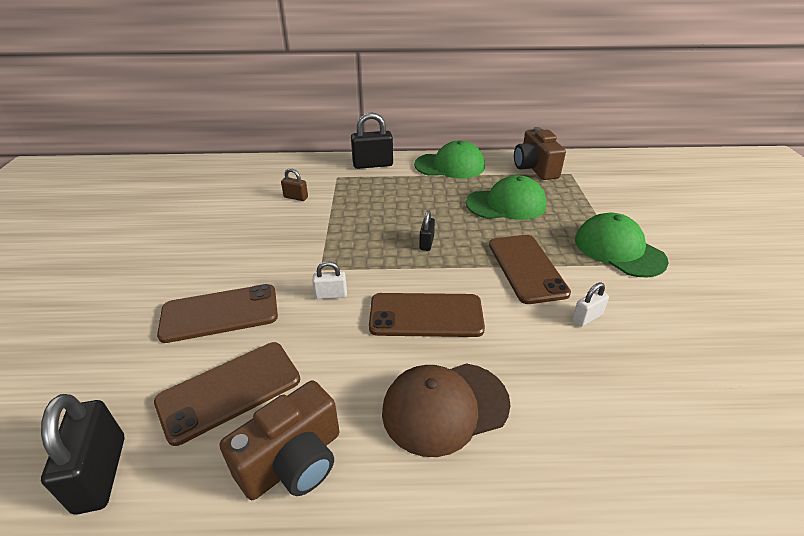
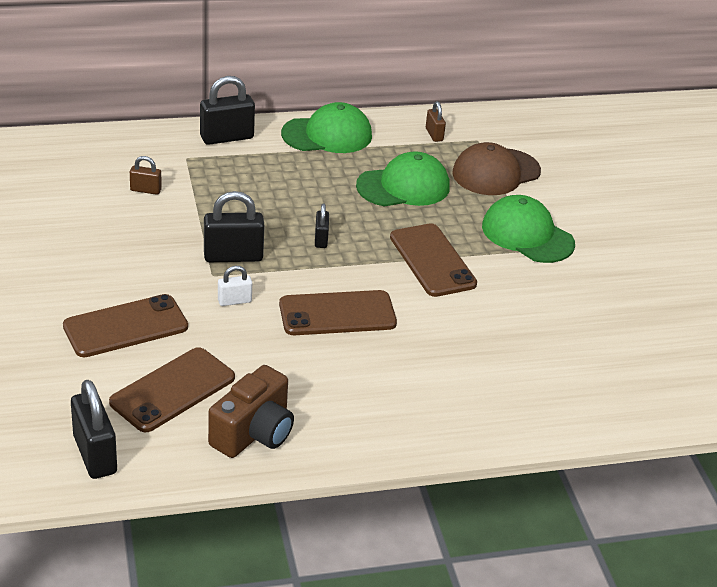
camera: 15 degrees left, 0 degrees up
(345, 253) = (233, 256): none -> black padlock
(445, 407) = (370, 386): brown cap -> brown cap (496, 172)
(535, 168) = (434, 134): brown camera -> brown padlock
(587, 317) = (492, 305): white padlock -> none

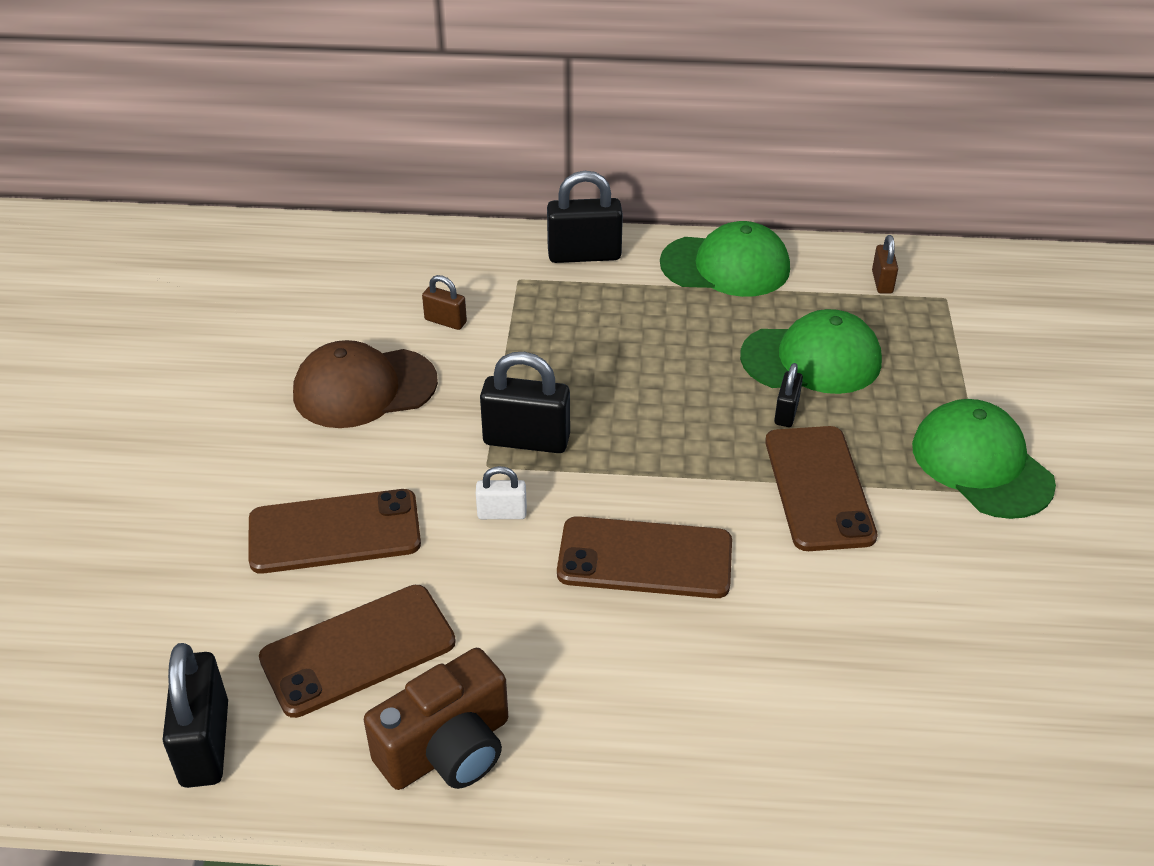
camera: 20 degrees right, 5 degrees up
(321, 239) = (662, 429): black padlock -> black padlock (786, 412)
(496, 172) = (959, 353): brown cap -> brown cap (364, 388)

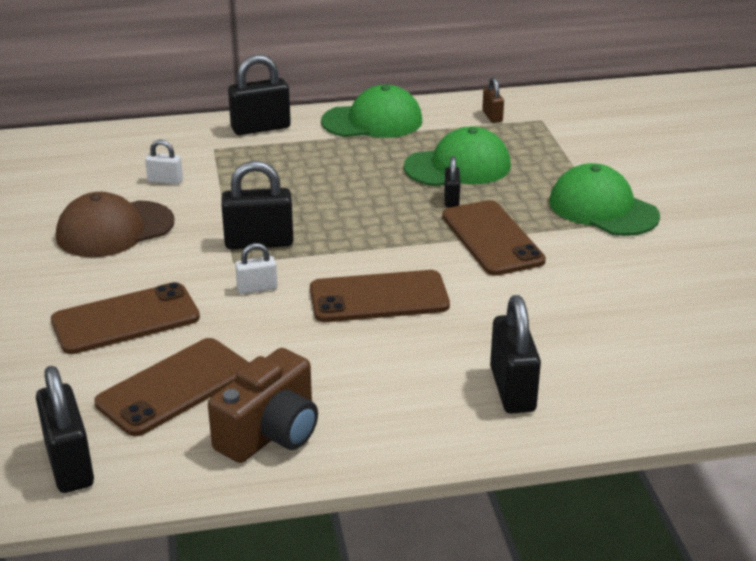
camera: 15 degrees left, 10 degrees down
(445, 321) = (165, 181): brown padlock -> white padlock
(767, 746) = (512, 389): none -> black padlock

